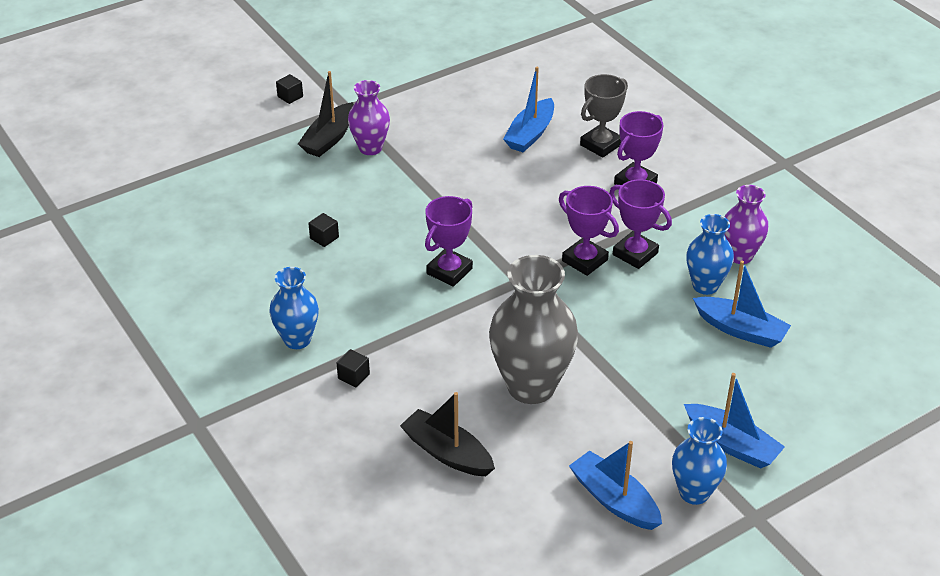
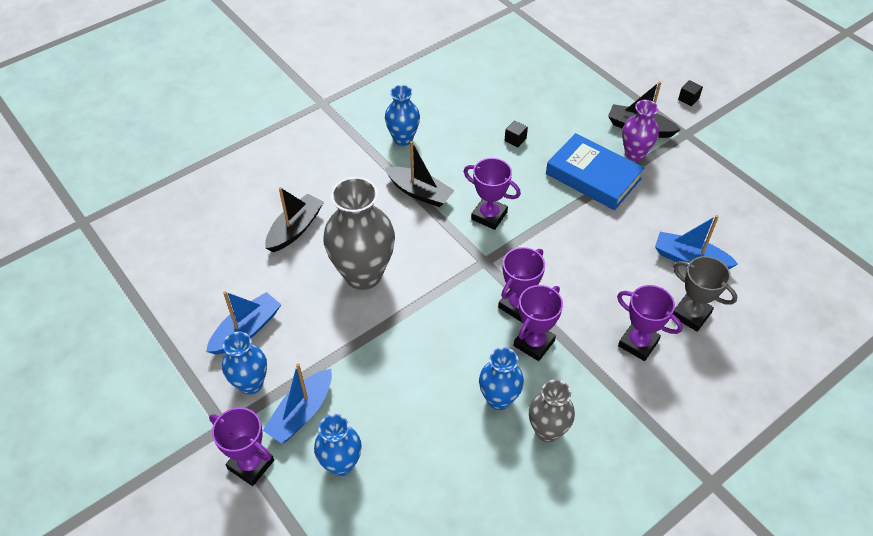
camera: 85 degrees right, 10 degrees up
(353, 376) = (368, 172): black cube -> none
(400, 183) = (593, 176): none -> blue book
(400, 329) = (419, 192): none -> black boat
(740, 255) = (547, 431): purple vase -> grey vase
(741, 330) = (442, 426): blue boat -> none
(793, 411) = (341, 464): none -> blue vase
(802, 489) = (251, 464): none -> purple trophy

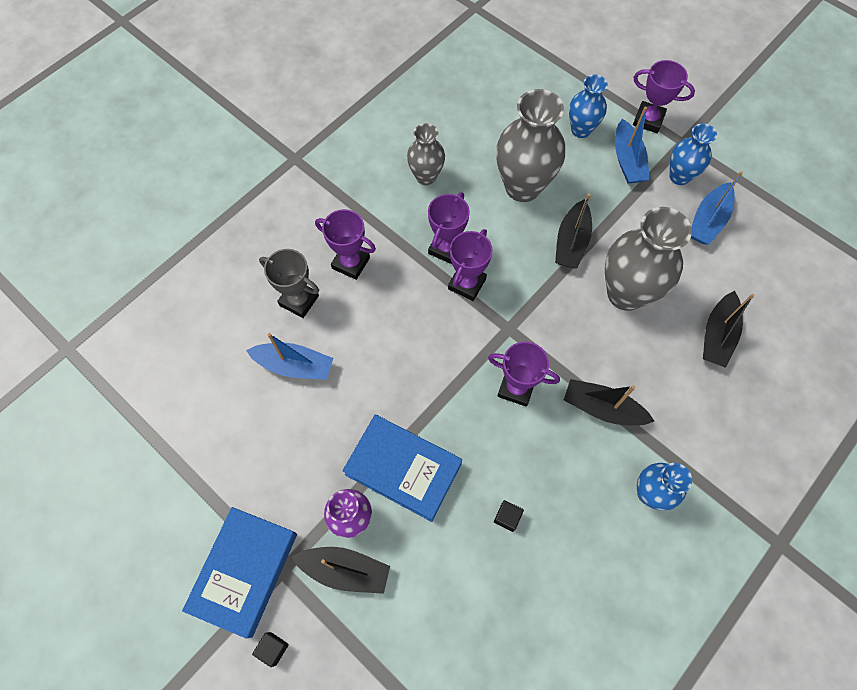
camera: 170 degrees right, 15 degrees up
(301, 413) = (627, 160): blue boat -> blue boat turned 150 degrees clockwise
(400, 330) = (571, 242): none -> black boat
(435, 399) = (522, 187): none -> grey vase
(499, 399) = (469, 195): blue vase -> none
(714, 136) = (244, 571): none -> blue book

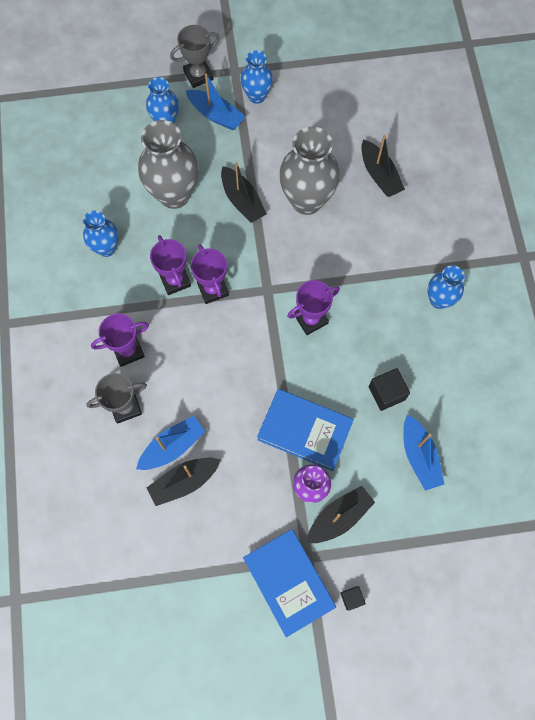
camera: 50 degrees left, 5 degrees up
(403, 469) = (304, 431): blue book -> blue book turned 45 degrees clockwise
(426, 176) = (106, 248): grey vase -> blue vase
(507, 517) = (386, 393): black cube -> black cube, size x1.67
(602, 408) = (367, 280): black boat -> black boat (184, 481)
(648, 120) = (198, 75): purple trophy -> grey trophy
(708, 221) = (302, 109): blue boat -> blue boat (419, 456)

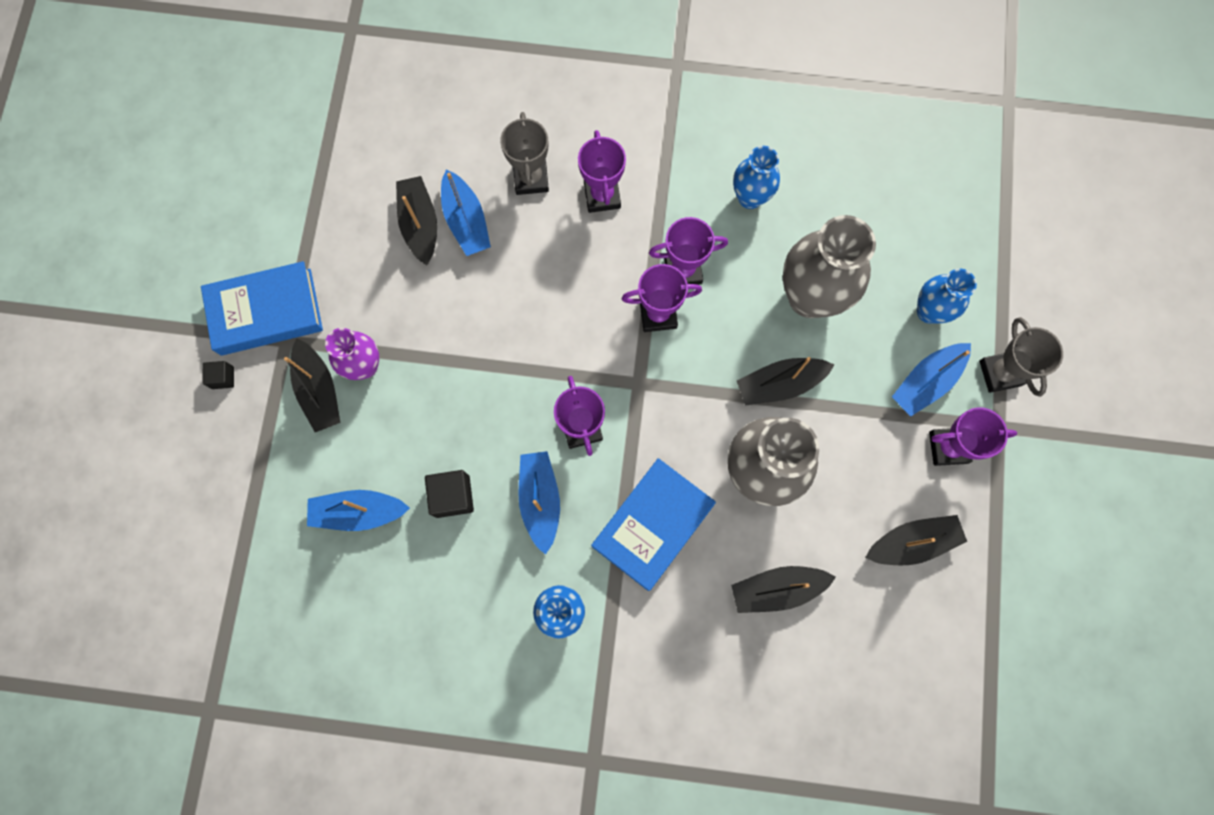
camera: 105 degrees right, 5 degrees up
(257, 96) = (948, 447): blue vase -> purple trophy
(304, 431) = (436, 379): blue book -> blue book (652, 525)
(324, 105) = (912, 542): none -> black boat
(370, 333) = (540, 500): none -> blue boat

